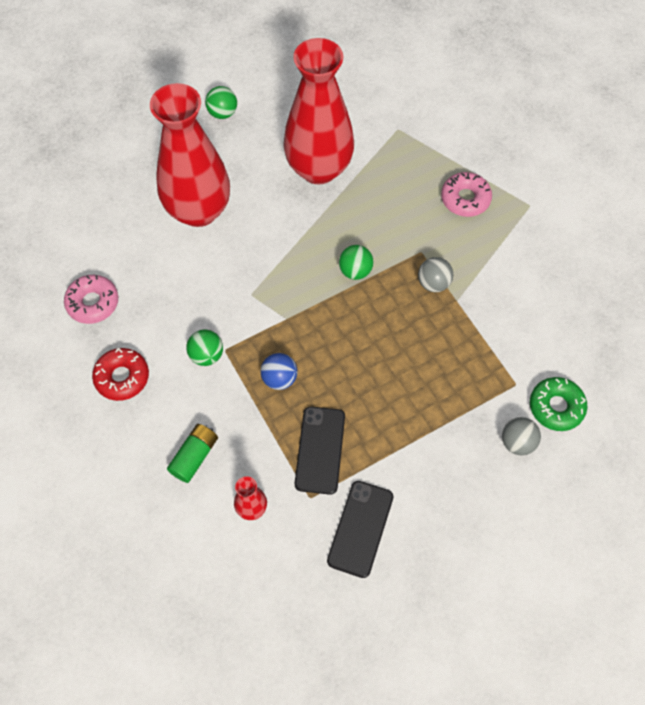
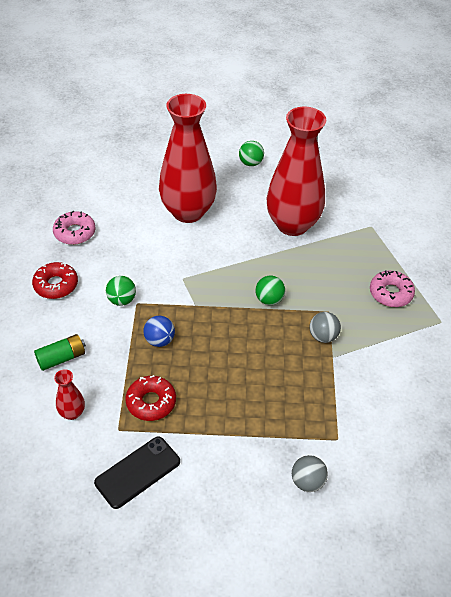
camera: 30 degrees right, 15 degrees down
(320, 450) = (151, 402): black phone -> red donut
(556, 407) = (359, 474): green donut -> none

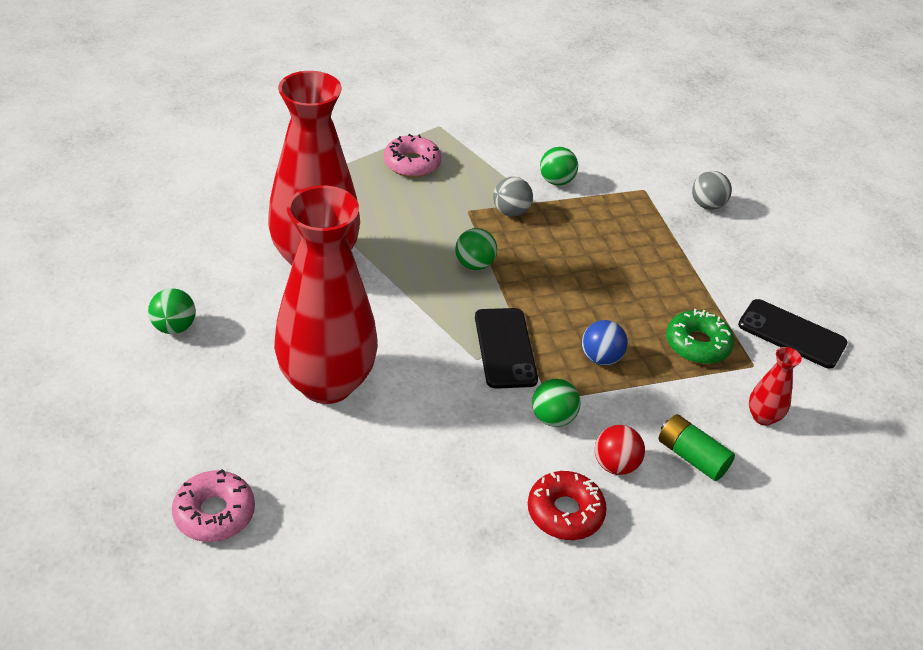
camera: 110 degrees left, 5 degrees down
(74, 232) = (435, 527): pink donut -> pink donut (214, 513)
(75, 318) = (615, 465): none -> red ball
(151, 402) = (697, 344): red donut -> green donut
(186, 294) = (505, 348): none -> black phone
(357, 378) = (556, 181): none -> green ball

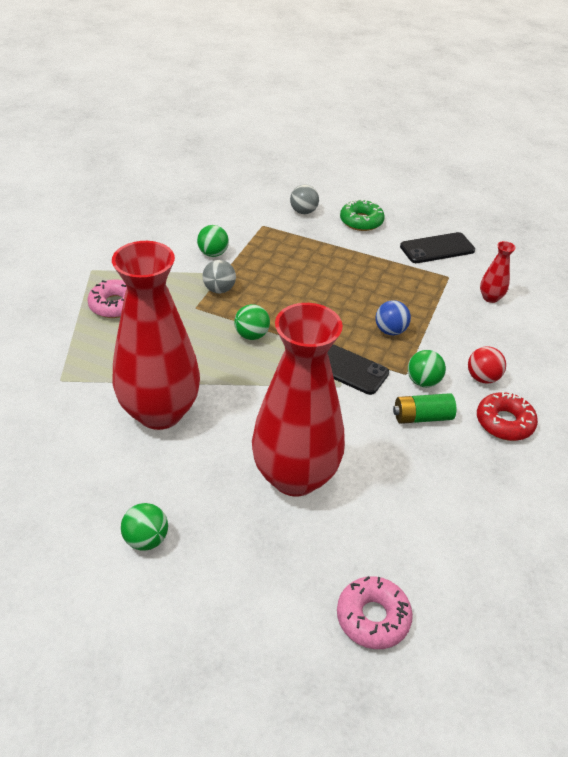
camera: 50 degrees left, 0 degrees up
(691, 457) = (499, 343): green battery -> green battery (422, 417)
(697, 344) = (413, 286): green donut -> green donut (361, 221)

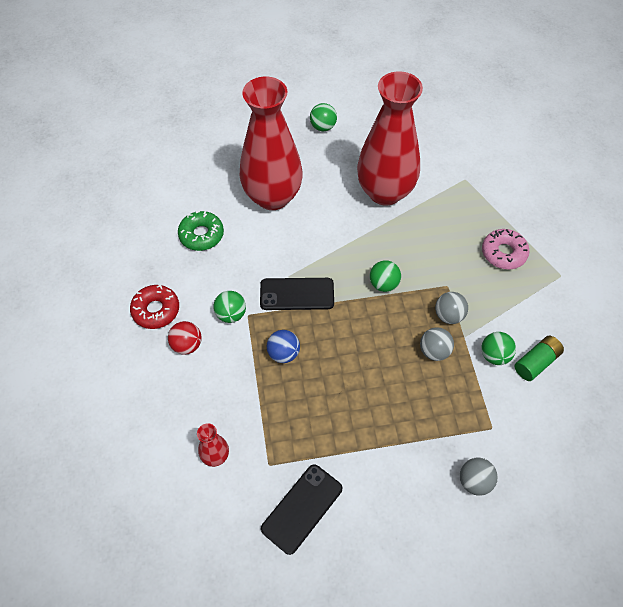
camera: 150 degrees right, 15 degrees up
(257, 276) = (434, 351): none -> grey ball
(361, 221) = (406, 506): green donut -> green donut (201, 235)
(373, 617) = (186, 150): pink donut -> none
(422, 417) = (217, 282): green battery -> green battery (536, 362)

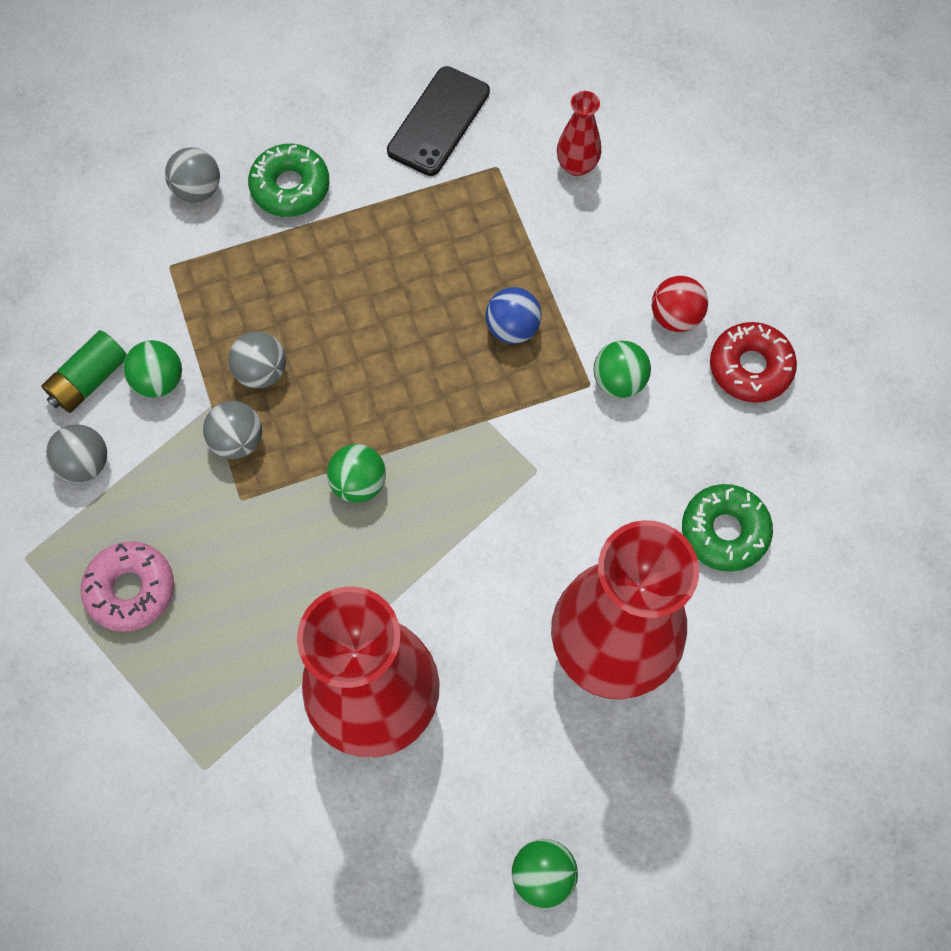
camera: 170 degrees right, 10 degrees up
(297, 294) = (513, 438): black phone -> none
(411, 472) = (290, 187): none -> green donut
(533, 316) = (85, 464): none -> grey ball

